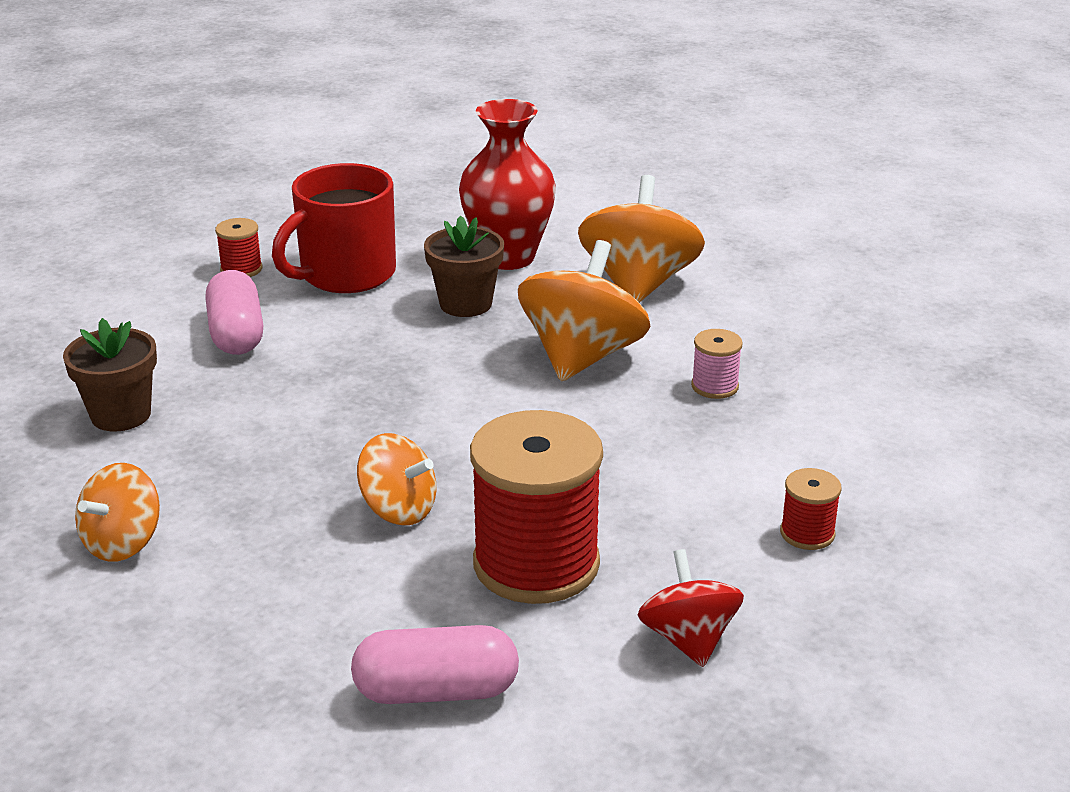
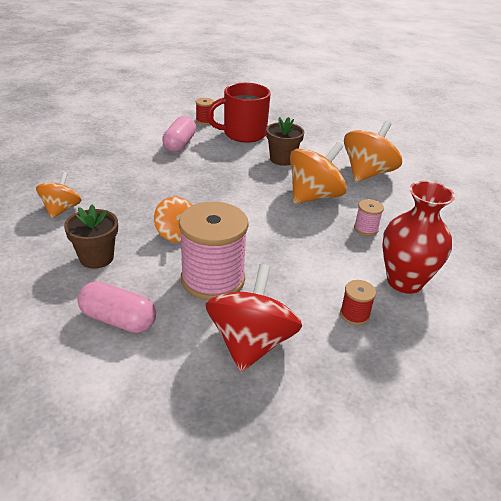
camera: 25 degrees right, 5 degrees up
(121, 415) = (108, 161): brown flower pot -> brown flower pot (96, 258)
(123, 543) = (61, 209): orange spinning top -> orange spinning top turned 135 degrees clockwise
(508, 257) = (317, 146): red vase -> red vase (404, 281)
(536, 564) = (213, 279): red spool -> pink spool
(688, 639) = (251, 343): red spinning top -> red spinning top, size x1.66

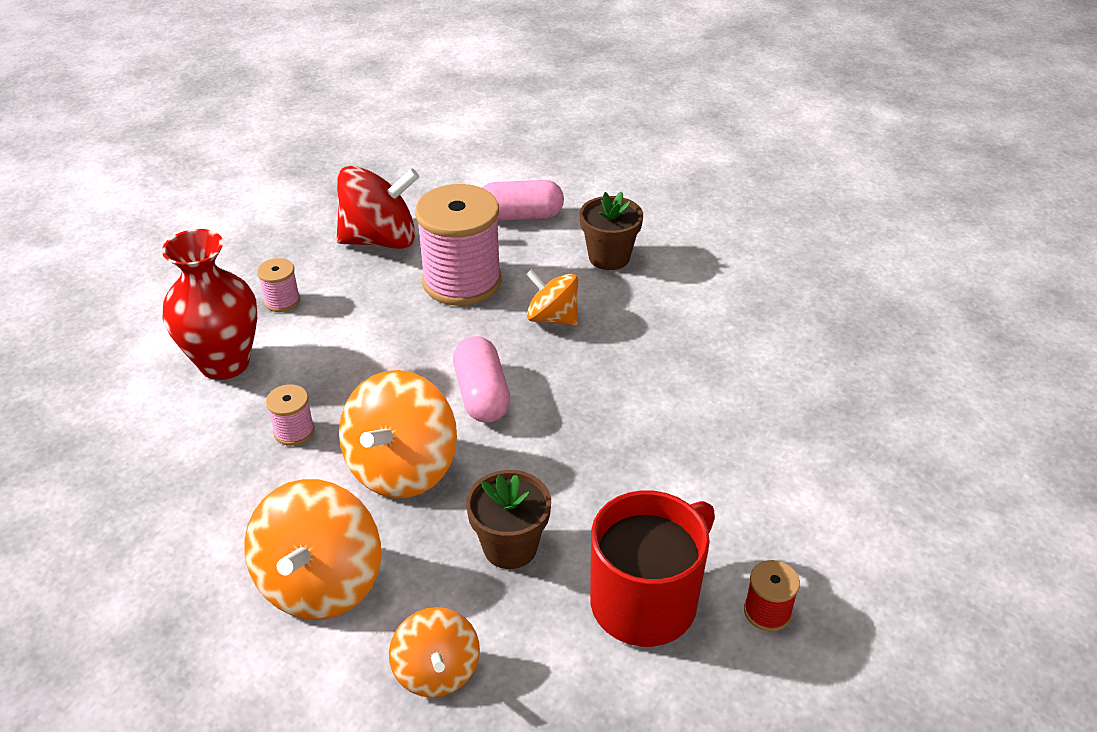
camera: 155 degrees right, 5 degrees up
(61, 209) = (727, 294): orange spinning top -> orange spinning top (437, 671)
(179, 144) = (731, 499): pink capsule -> pink capsule (482, 395)
(251, 343) = (380, 240): red spinning top -> red spinning top turned 90 degrees counterclockwise
(354, 314) = (282, 301): red spool -> pink spool

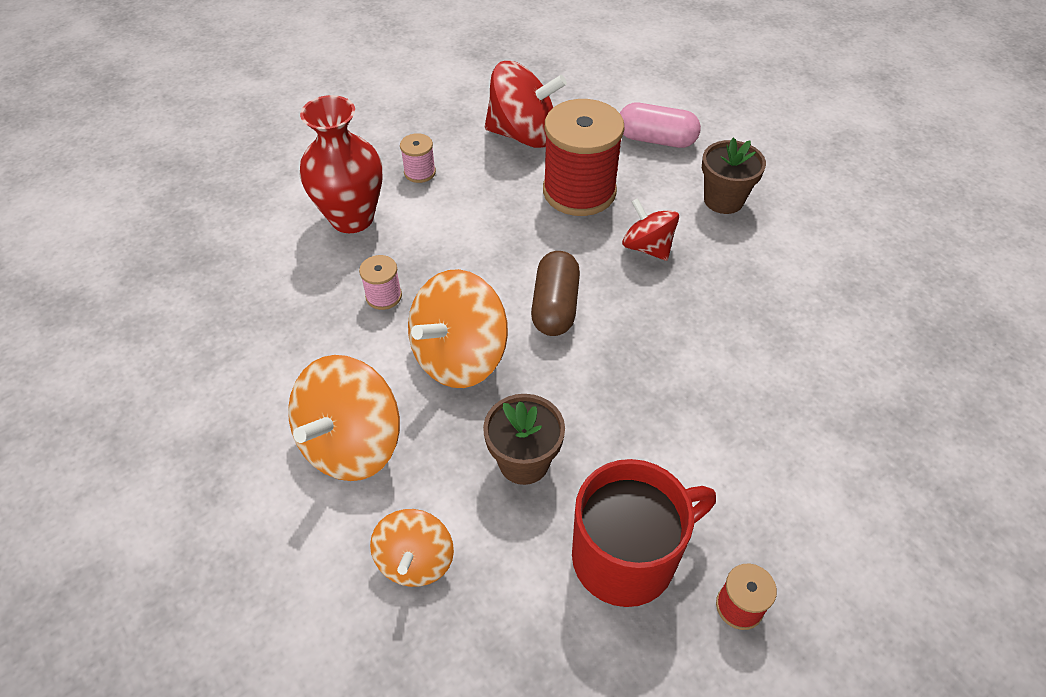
camera: 20 degrees right, 10 degrees up
(462, 281) = (579, 191): pink spool -> red spool
(482, 395) = (555, 306): pink capsule -> brown capsule
(552, 317) = (647, 247): orange spinning top -> red spinning top

